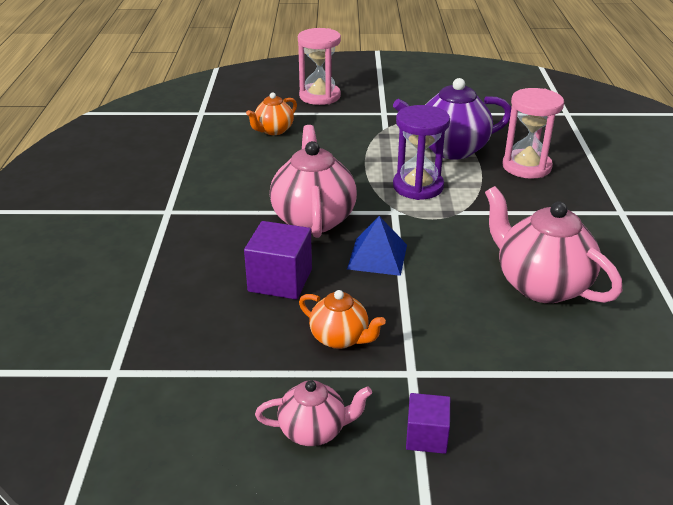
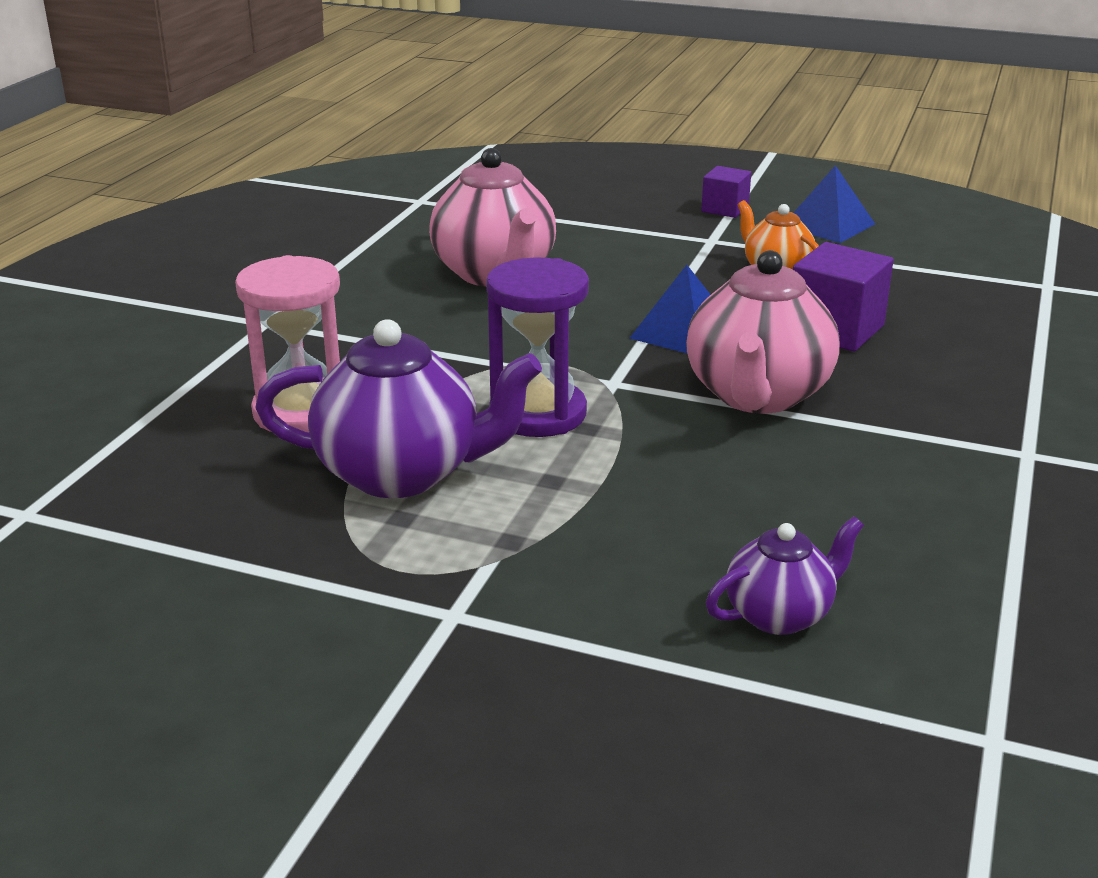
camera: 160 degrees left, 5 degrees down
(273, 130) = (780, 614): orange teapot -> purple teapot
(314, 430) = (828, 225): pink teapot -> blue pyramid
(320, 96) = (593, 731): pink hourglass -> none

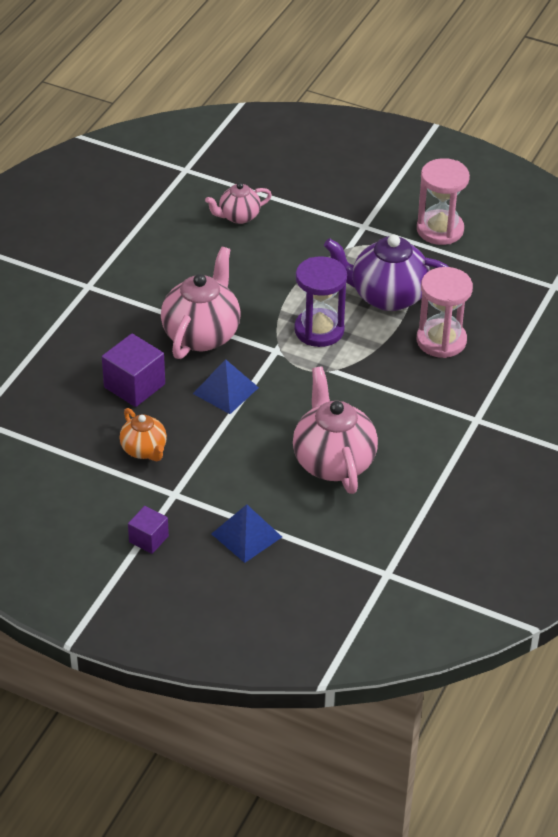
camera: 175 degrees left, 15 degrees up
(255, 618) = (440, 230): none -> pink hourglass
(780, 614) = (238, 216): purple teapot -> pink teapot
(828, 225) = (80, 508): blue pyramid -> blue pyramid (246, 535)

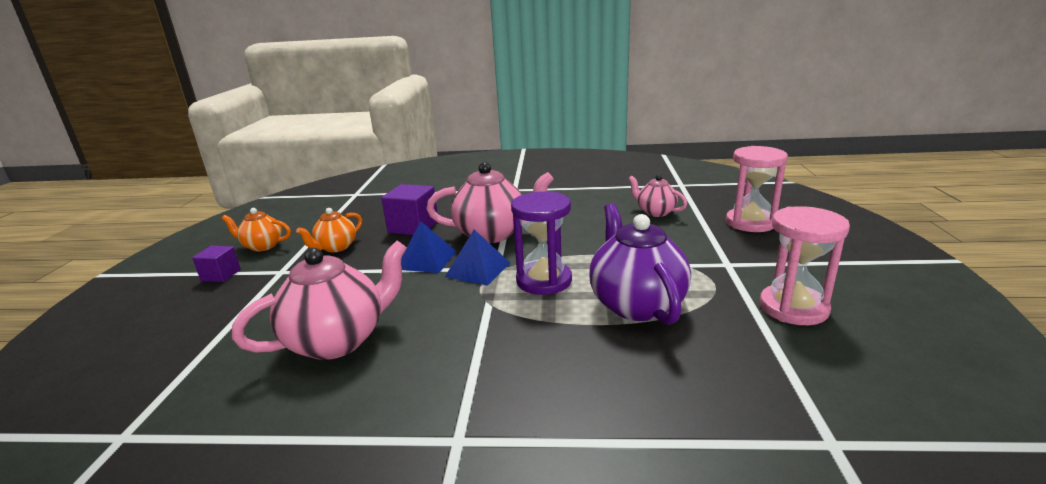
camera: 70 degrees right, 20 degrees down
(93, 508) = (262, 246): none -> orange teapot
(246, 535) = (218, 318): blue pyramid -> blue pyramid (478, 269)
(441, 341) = (597, 362): pink hourglass -> pink hourglass (750, 223)

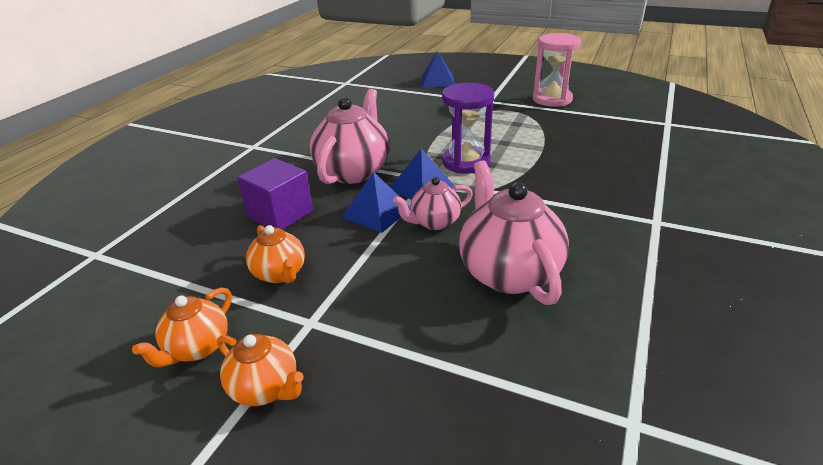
camera: 70 degrees left, 10 degrees up
(221, 275) = (266, 388): purple cube -> orange teapot
(636, 304) = (522, 137): purple teapot -> none
(655, 212) = (386, 102): pink teapot -> pink teapot (434, 222)
(750, 223) = (437, 81): pink hourglass -> blue pyramid

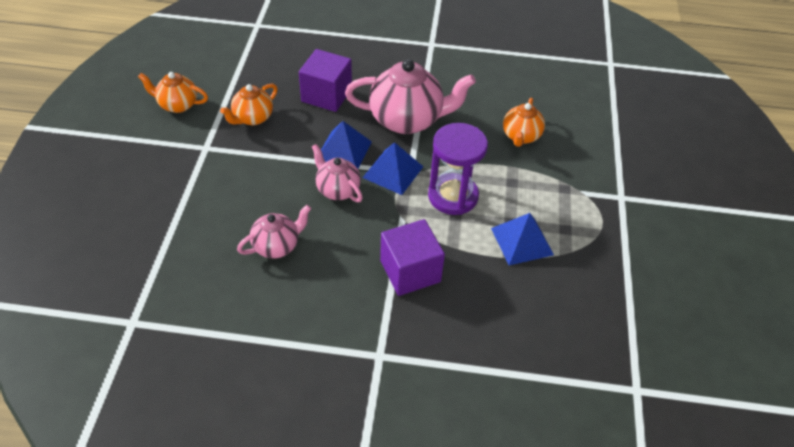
camera: 70 degrees right, 15 degrees up
(266, 388) = (149, 144): orange teapot -> orange teapot (521, 136)
(437, 81) = (661, 140): blue pyramid -> blue pyramid (522, 241)
(508, 272) = (277, 246): pink teapot -> pink teapot, size x0.56
(552, 99) = (659, 260): pink hourglass -> none
(554, 194) = (410, 271): none -> purple cube

